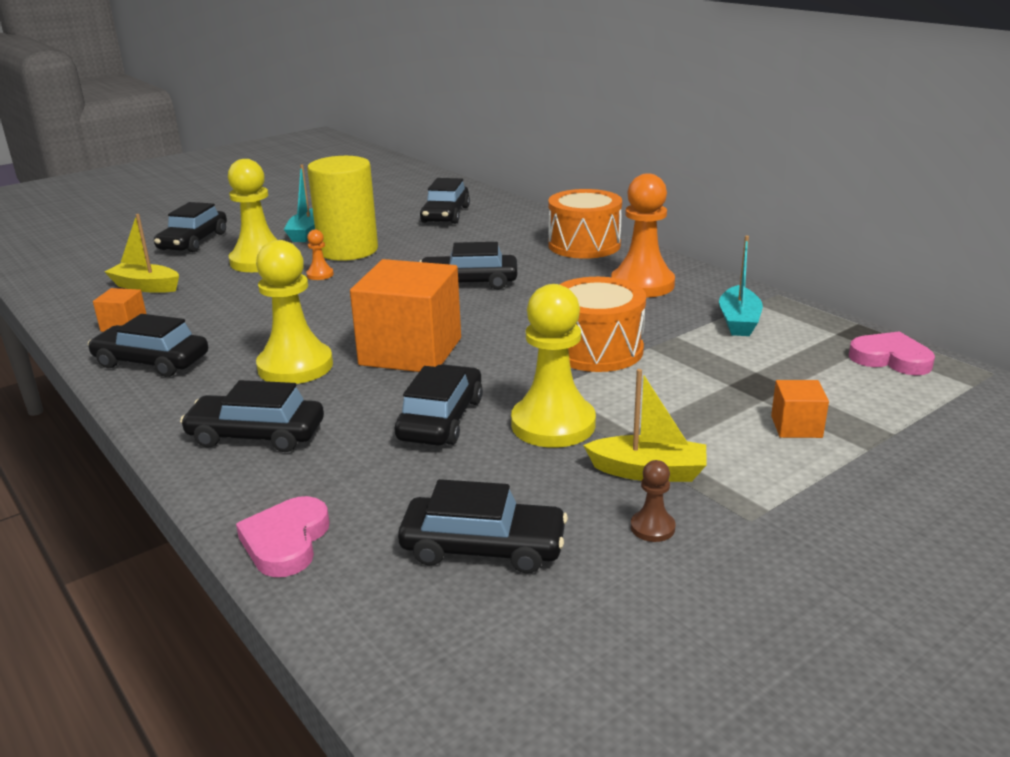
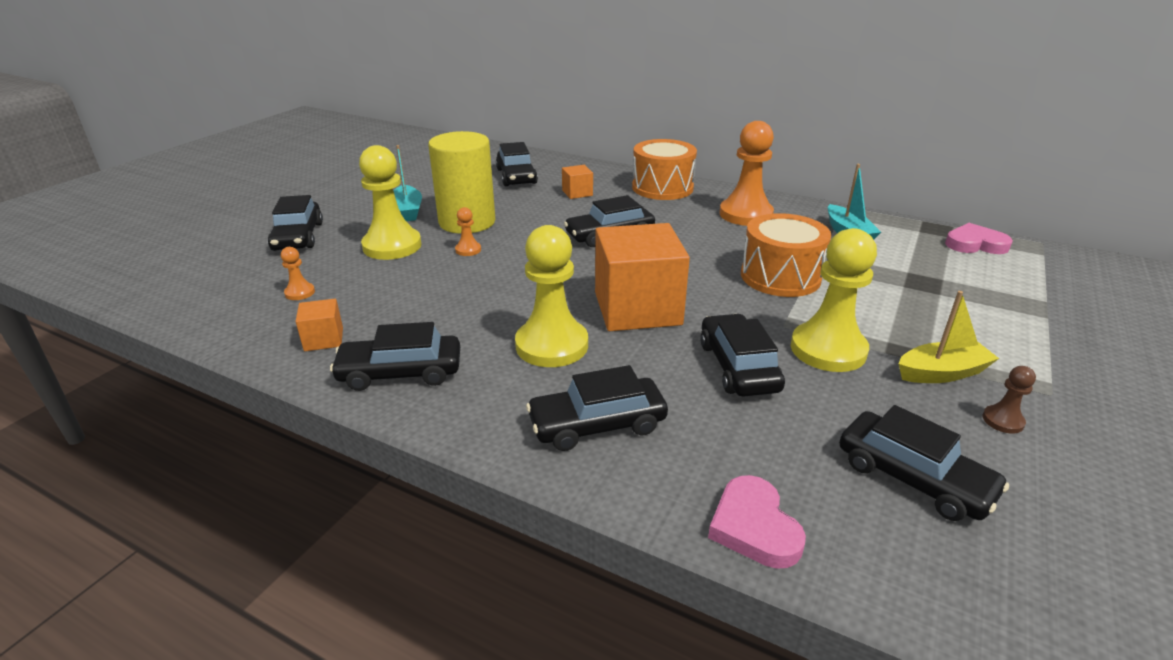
camera: 25 degrees left, 5 degrees up
(146, 287) = (300, 293): yellow boat -> orange pawn
(483, 547) = (913, 478): black car -> black car turned 60 degrees clockwise
(796, 426) = (986, 310): orange cube -> orange cube (577, 193)

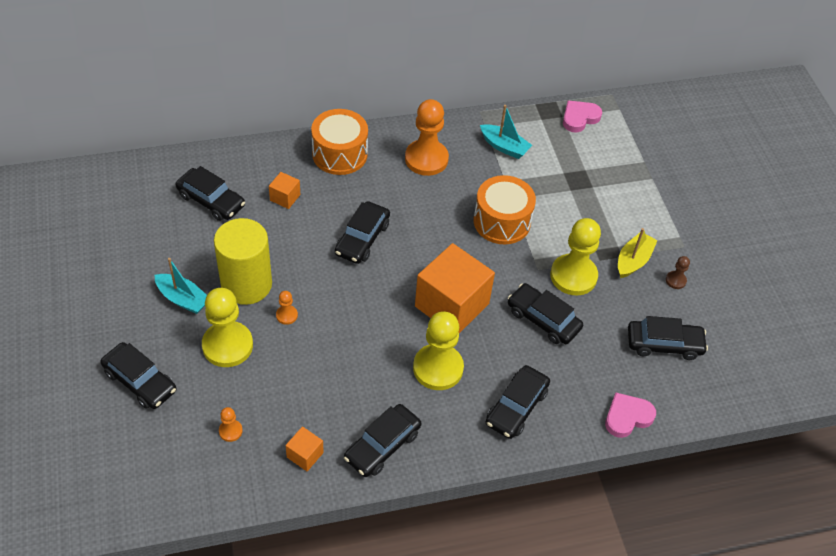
camera: 45 degrees left, 20 degrees up
(754, 527) = (627, 417): pink heart -> pink heart turned 120 degrees clockwise

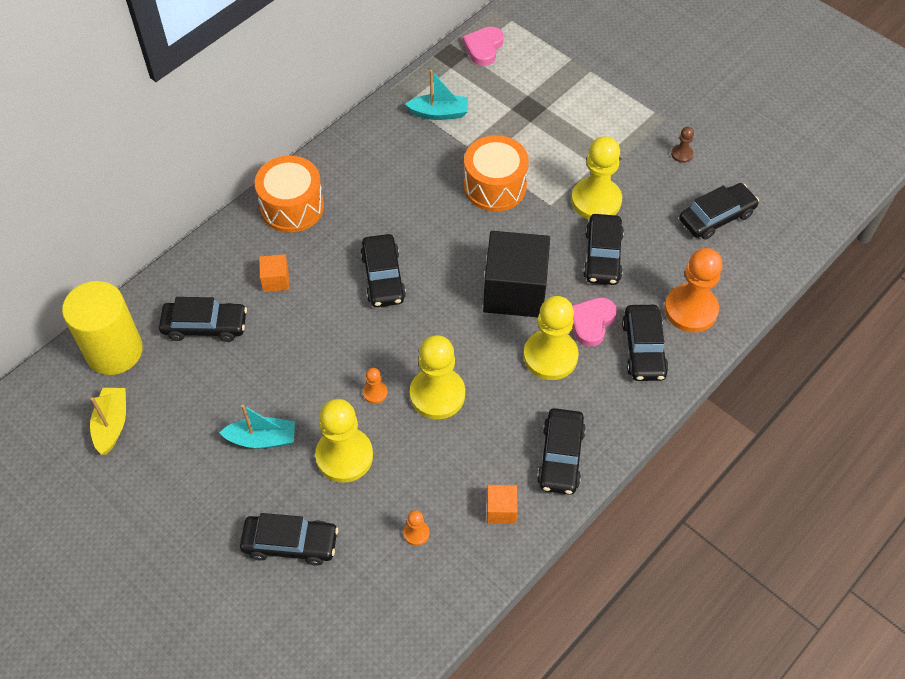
camera: 30 degrees left, 5 degrees up
(246, 284) = (311, 387): yellow cylinder -> yellow cylinder (114, 351)
(330, 344) = (437, 394): none -> yellow pawn
(426, 159) = (378, 165): orange pawn -> orange pawn (691, 310)
(452, 305) = (515, 291): orange cube -> black cube
(543, 319) = (602, 256): black car -> black car turned 90 degrees counterclockwise
(627, 417) = (737, 299): pink heart -> pink heart (591, 322)
(633, 260) = (634, 156): yellow boat -> yellow boat (112, 424)

